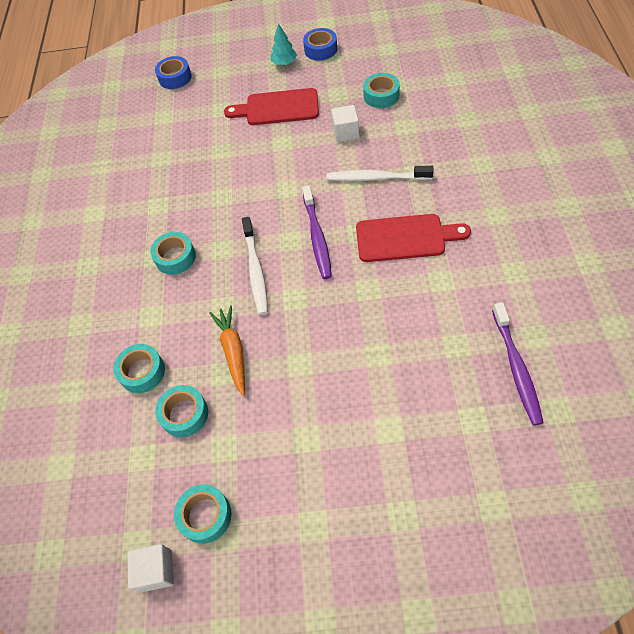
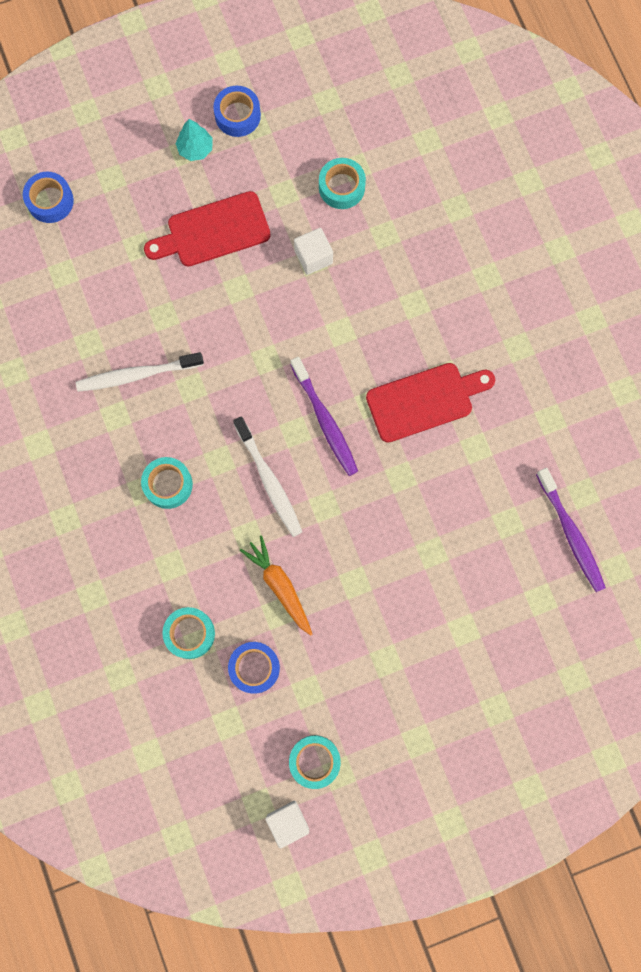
camera: 25 degrees left, 20 degrees up
(184, 414) = (254, 668): turquoise tape -> blue tape
(376, 178) = (370, 321): white toothbrush -> white toothbrush (137, 375)

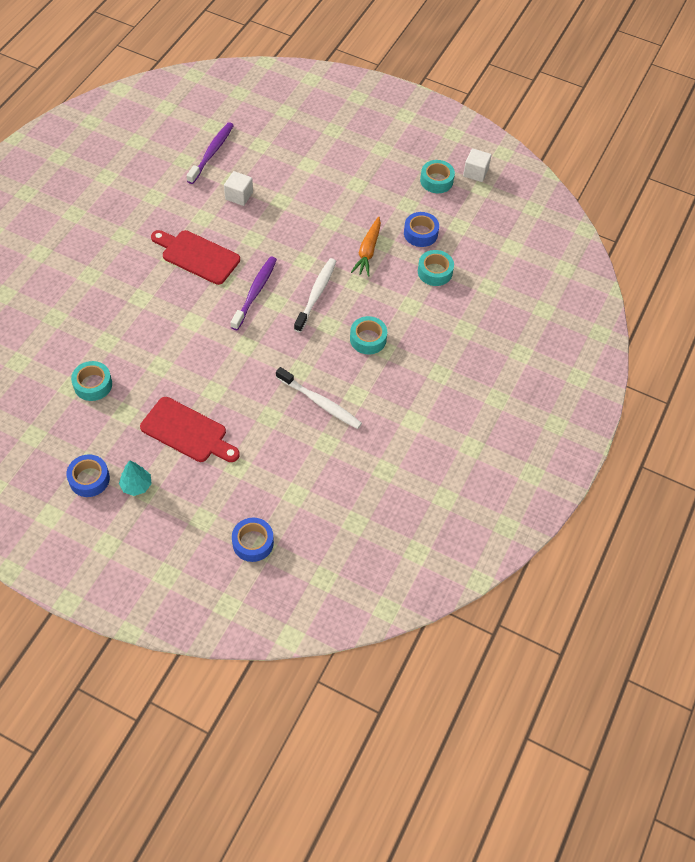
camera: 135 degrees left, 20 degrees down
(313, 257) = (156, 367): white cube -> white cube (239, 196)

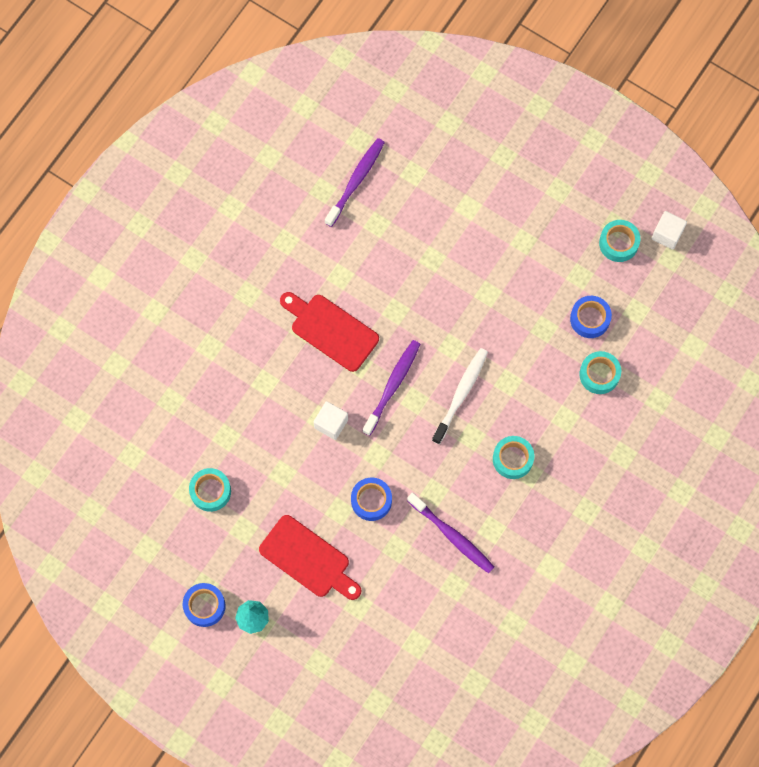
camera: 10 degrees right, 15 degrees up
(239, 196) = (383, 248): white cube -> white cube (331, 423)
(253, 542) = (368, 695): blue tape -> blue tape (371, 500)
(320, 402) = (452, 536): white toothbrush -> purple toothbrush
(368, 251) = (526, 339): orange carrot -> none

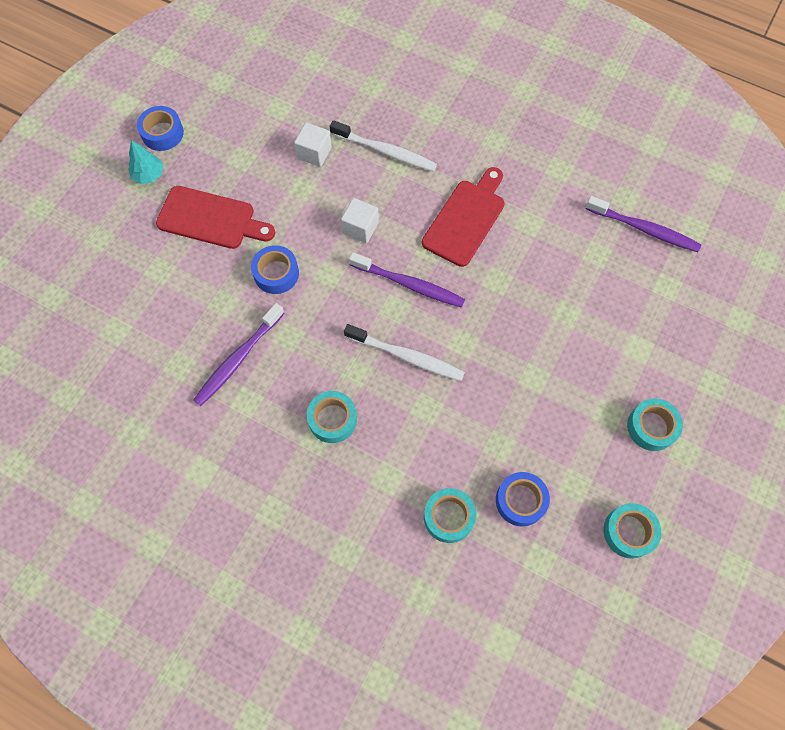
camera: 85 degrees right, 5 degrees down
(210, 491) = (280, 127): turquoise tape -> turquoise tape (651, 427)
(249, 395) = (385, 151): none -> white toothbrush
(308, 559) = (211, 219): red cutting board -> red cutting board turned 105 degrees counterclockwise
(667, 234) = (654, 597): white cube -> white cube (314, 153)

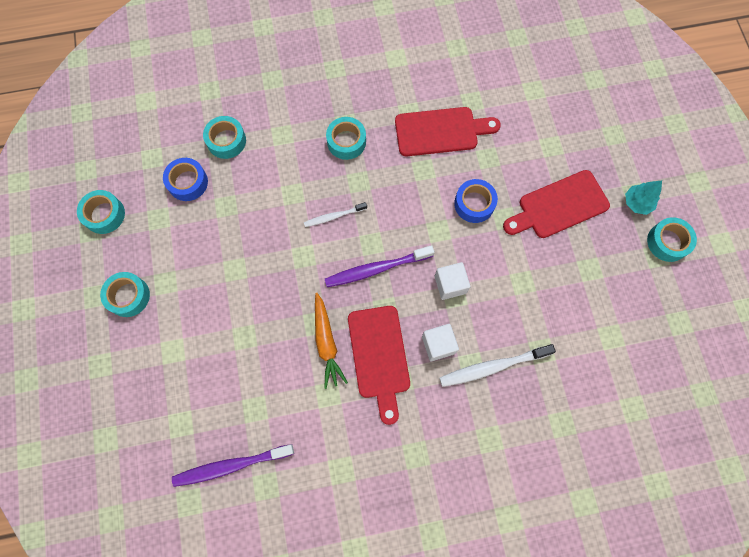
camera: 140 degrees right, 5 degrees up
(162, 133) = (667, 242): blue tape -> turquoise tape
(238, 359) = (440, 131): purple toothbrush -> red cutting board
(314, 153) = (544, 319): white cube -> white cube (438, 345)
(406, 356) = (334, 216): white toothbrush -> white toothbrush, size x0.60
(500, 259) = (326, 342): none -> orange carrot

